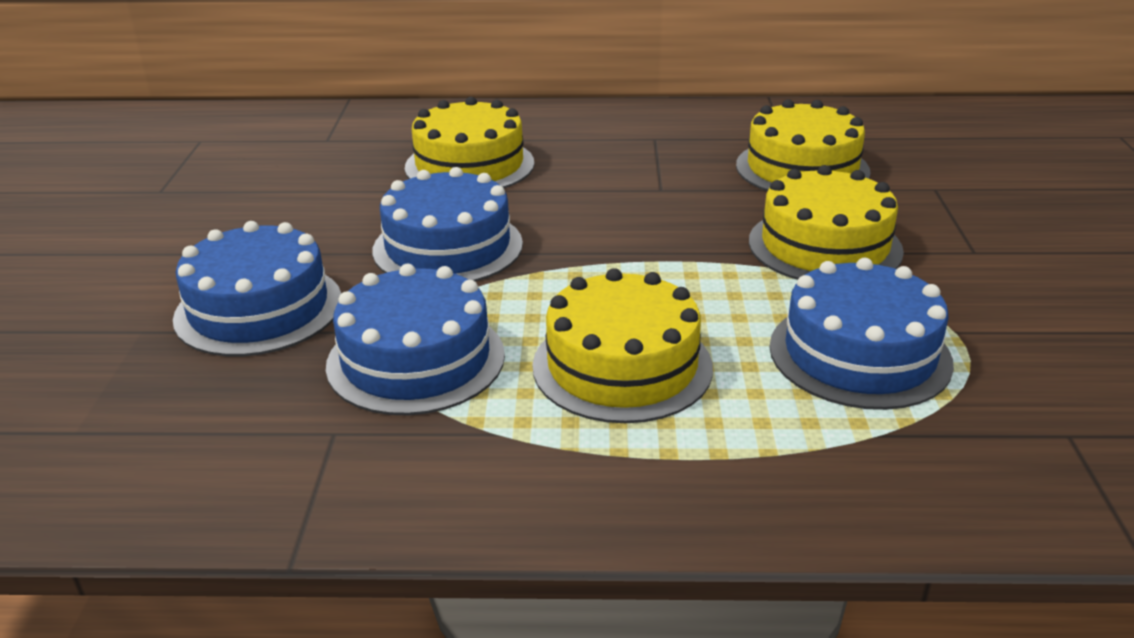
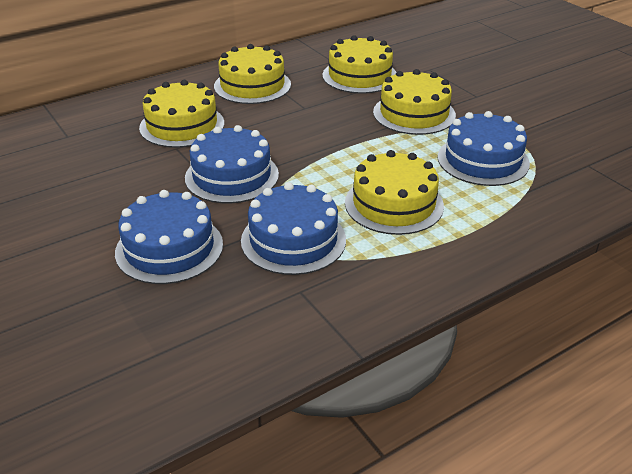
camera: 35 degrees left, 5 degrees up
(624, 141) = (252, 85): none -> yellow cake

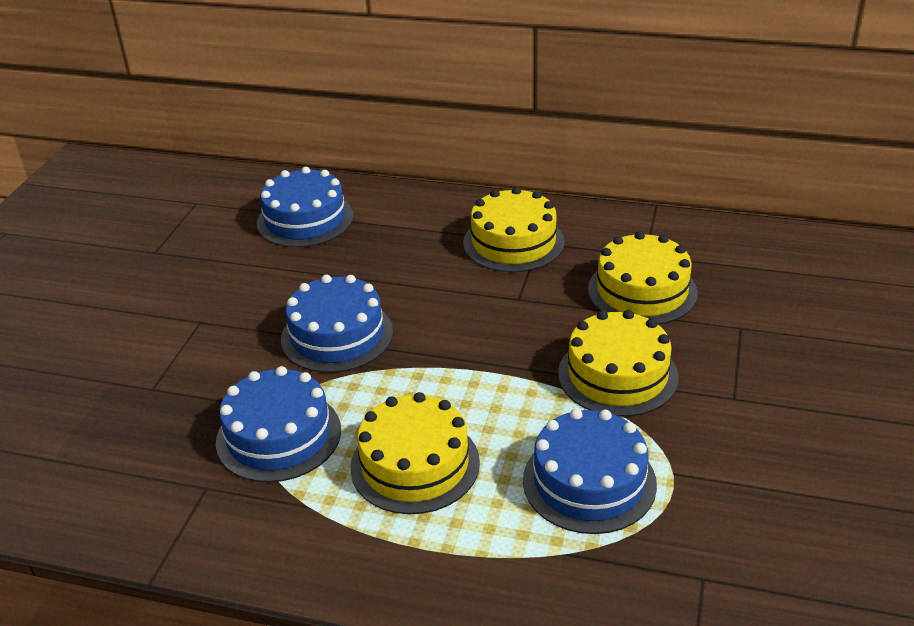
camera: 50 degrees right, 0 degrees up
(169, 248) = (190, 374): blue cake -> blue cake (305, 219)
(182, 125) = (383, 254): yellow cake -> none

